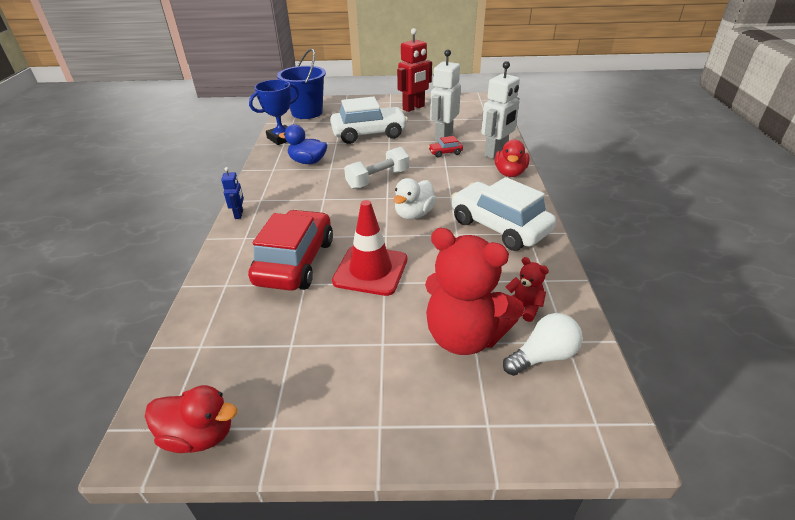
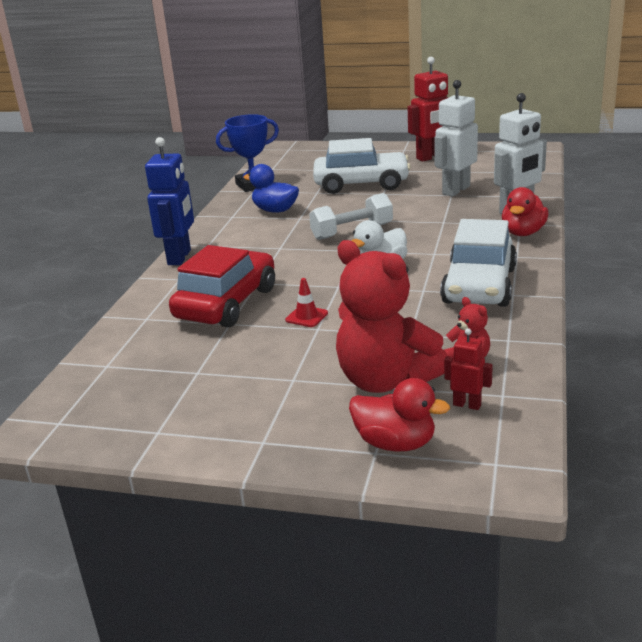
camera: 15 degrees right, 10 degrees down
(199, 435) = (87, 430): red duck -> red duck (395, 443)
(239, 214) = (180, 257): blue robot -> blue robot, size x1.99
(307, 112) = (293, 159): blue bucket -> none
(370, 270) = (306, 317): red traffic cone -> red traffic cone, size x0.46
(445, 153) = (449, 208): red car -> none
(499, 226) = (479, 286): white car -> white car turned 135 degrees counterclockwise
(543, 356) = (467, 405): white light bulb -> red robot

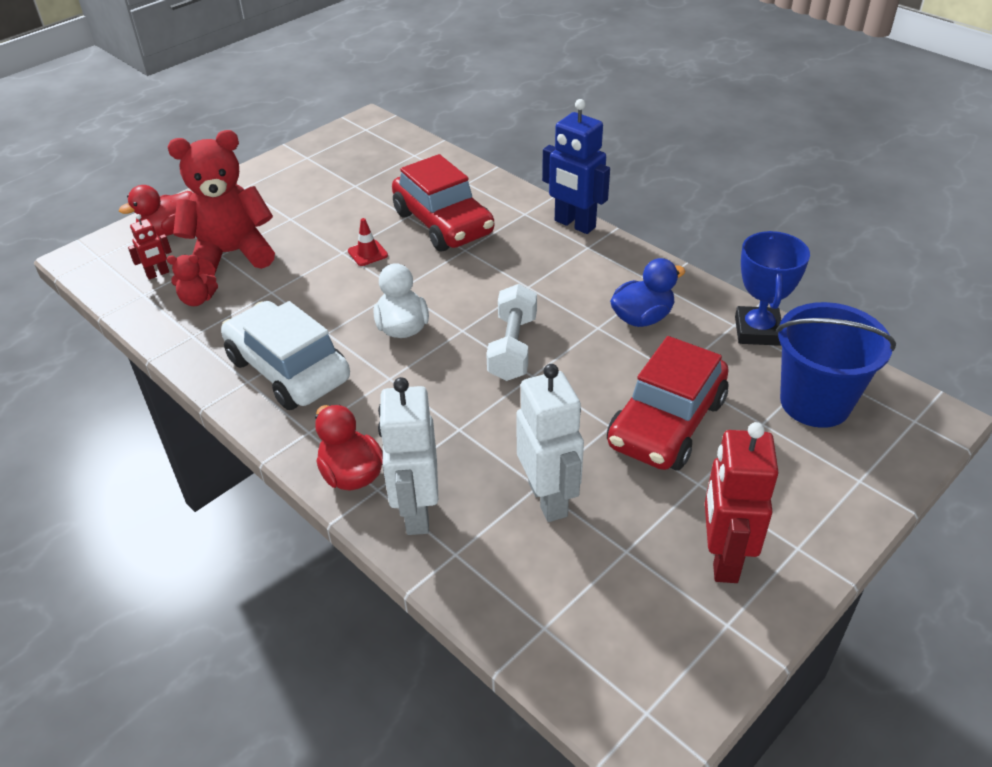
camera: 120 degrees right, 15 degrees up
(300, 164) = (815, 402): none -> blue bucket
(361, 184) = (666, 423): white car -> red car

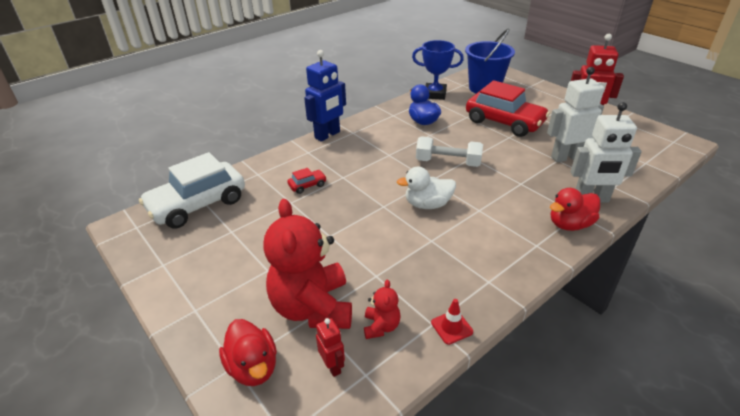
camera: 85 degrees left, 5 degrees down
(288, 369) = (474, 259): white car -> white car (198, 204)
(368, 253) = (335, 222): red traffic cone -> red traffic cone (451, 327)
(443, 223) = (307, 185): red car -> red car, size x0.41

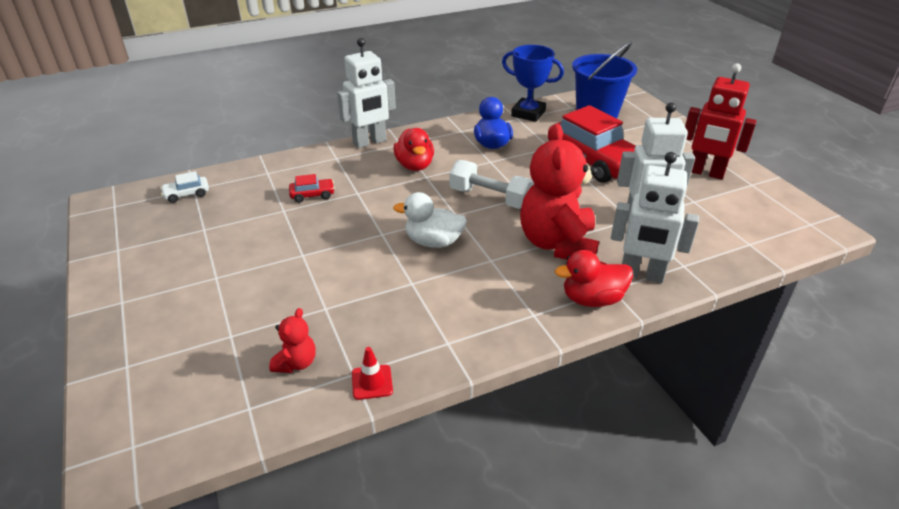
camera: 15 degrees right, 0 degrees up
(198, 204) = (187, 194): white car -> white car, size x0.41
(253, 367) = (143, 372): red duck -> red duck (415, 165)
(313, 308) = (237, 327): red teddy bear -> red teddy bear (557, 244)
(327, 135) = (370, 142): blue robot -> white robot
(333, 366) = (221, 391): red robot -> none

